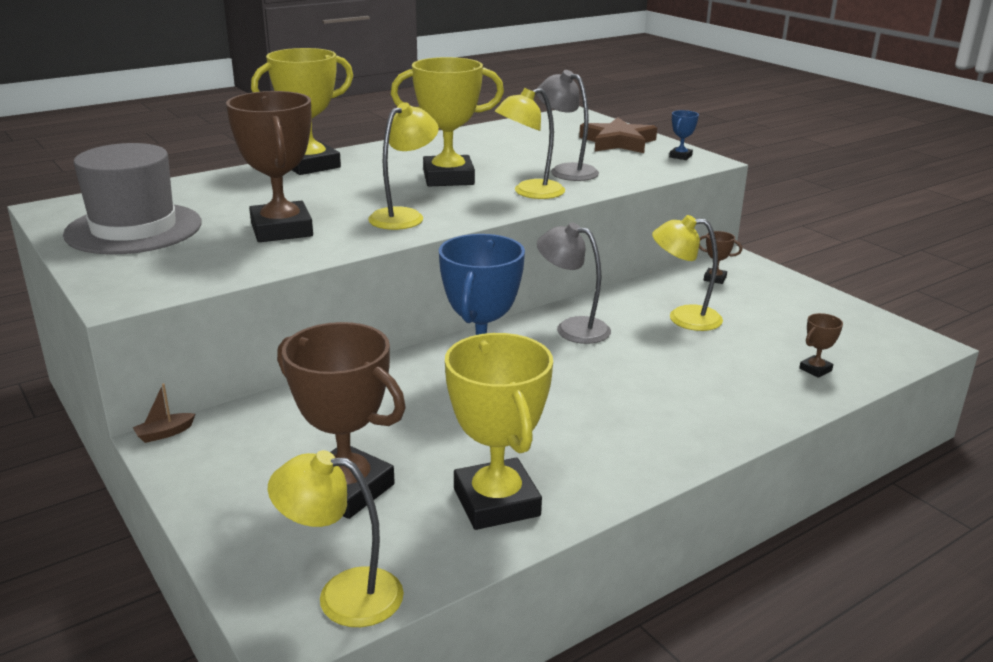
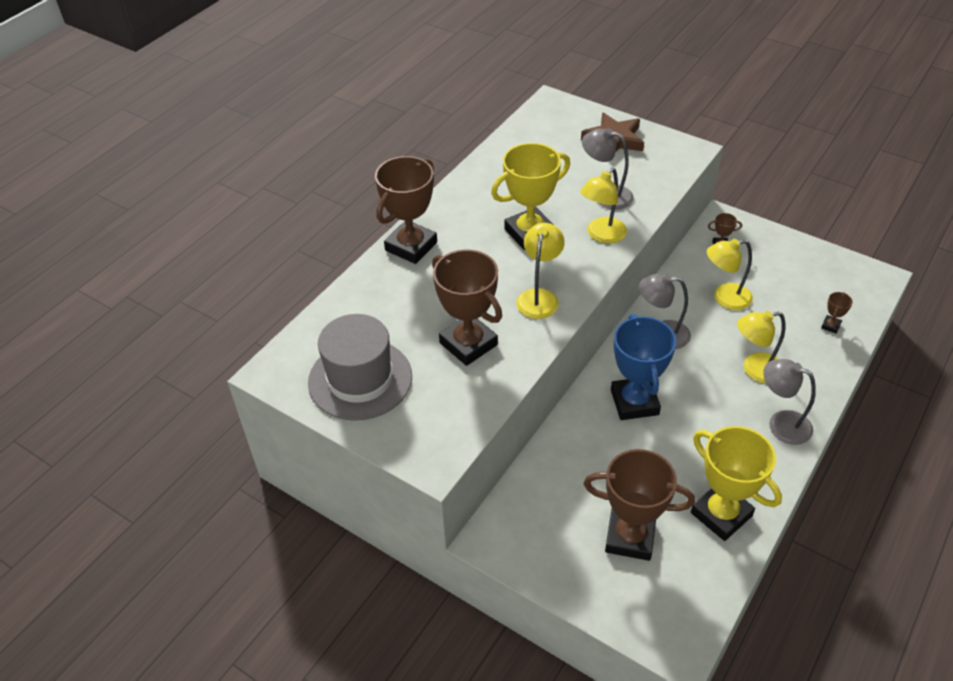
camera: 20 degrees left, 20 degrees up
(164, 433) = (479, 534): brown boat -> none
(310, 165) = (411, 246): yellow trophy -> brown trophy
(343, 595) = (689, 617): yellow lamp -> yellow lamp (755, 370)
(665, 438) = (781, 424): none -> grey lamp
(680, 156) = (671, 148): blue trophy -> none

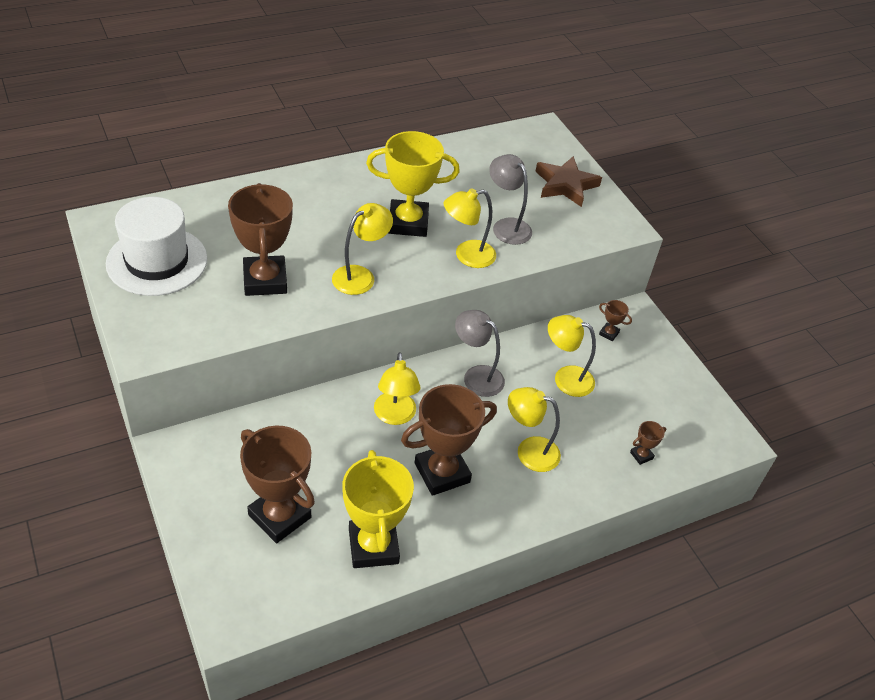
camera: 25 degrees right, 0 degrees up
(360, 379) = (157, 261): grey hat -> white hat
(411, 246) = (301, 184): brown trophy -> brown trophy (442, 472)
(634, 402) = (395, 416): blue trophy -> yellow lamp
(781, 424) = (504, 508): grey lamp -> none

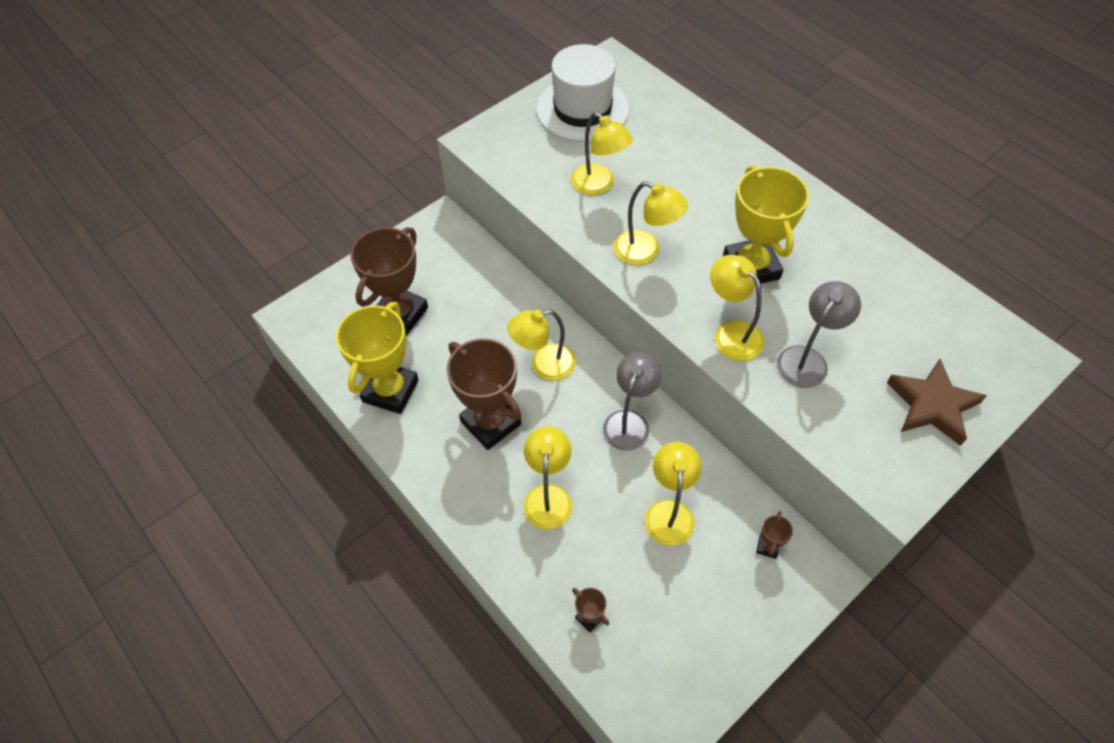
camera: 80 degrees right, 10 degrees up
(265, 280) = (599, 185): brown trophy -> yellow lamp
(373, 546) = (390, 391): yellow trophy -> yellow trophy turned 45 degrees counterclockwise

